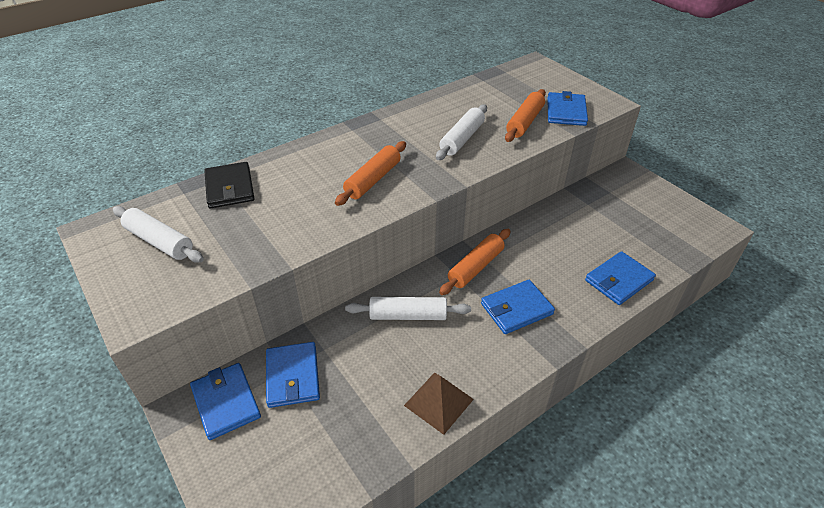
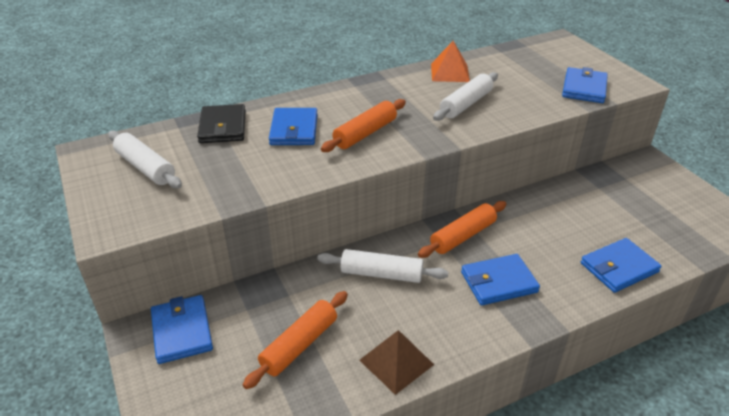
camera: 10 degrees right, 5 degrees down
(292, 376) = (252, 316): blue wallet -> blue wallet (294, 130)
(440, 107) = (450, 72): none -> orange pyramid
(525, 122) = (536, 94): orange rolling pin -> orange rolling pin (299, 345)

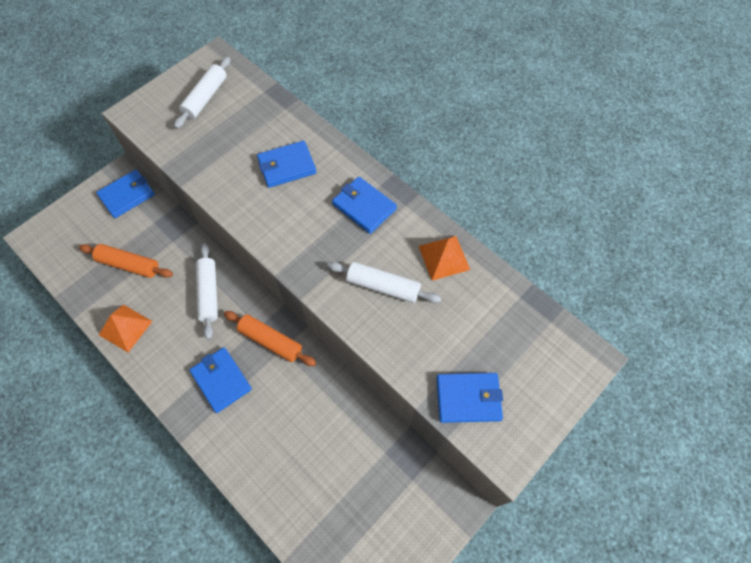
camera: 70 degrees right, 25 degrees up
(222, 127) = (274, 118): black wallet -> none
(365, 133) = (299, 218): orange rolling pin -> none
(396, 362) = (125, 328): brown pyramid -> orange pyramid
(618, 267) = (266, 479): blue wallet -> blue wallet (364, 206)

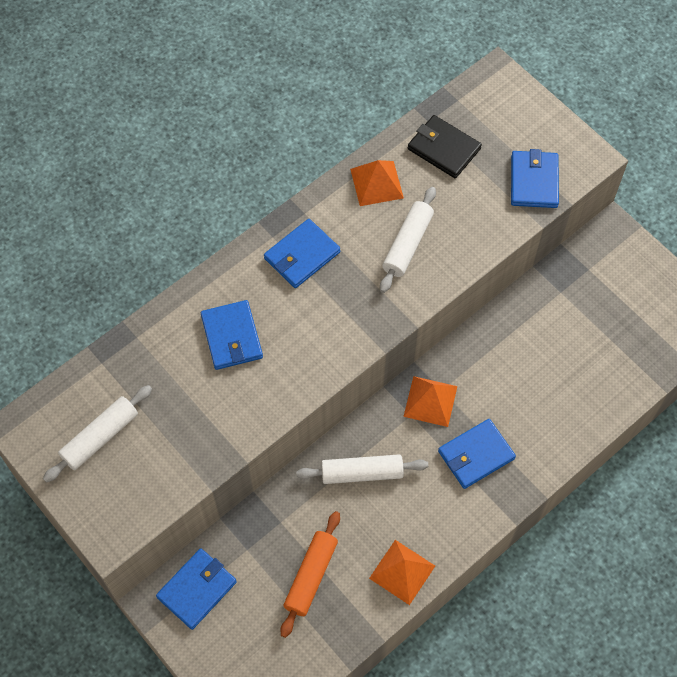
camera: 85 degrees left, 0 degrees up
(127, 195) = (197, 589): blue wallet -> blue wallet turned 75 degrees clockwise
(205, 98) = (100, 437): white rolling pin -> white rolling pin turned 75 degrees counterclockwise
(271, 341) = (430, 401): orange rolling pin -> orange pyramid
(491, 312) = (444, 148): none -> black wallet

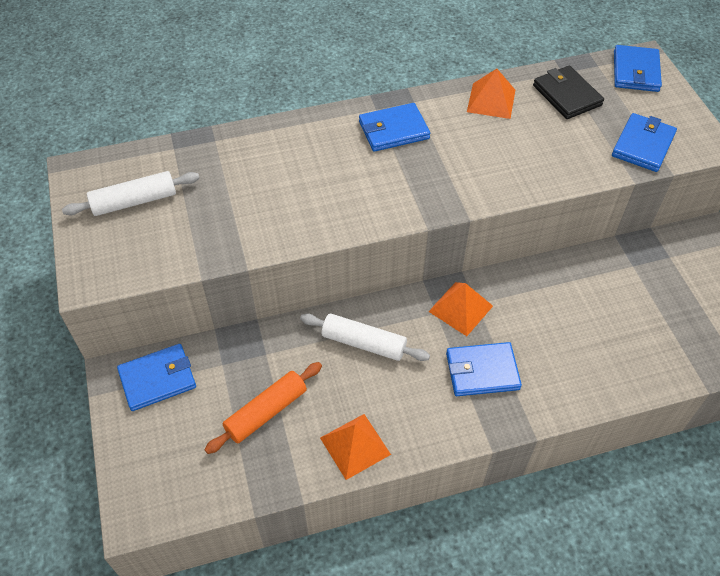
camera: 25 degrees right, 10 degrees down
(231, 337) = (295, 168): blue wallet -> blue wallet (635, 71)
(407, 244) = (495, 153): white rolling pin -> none

